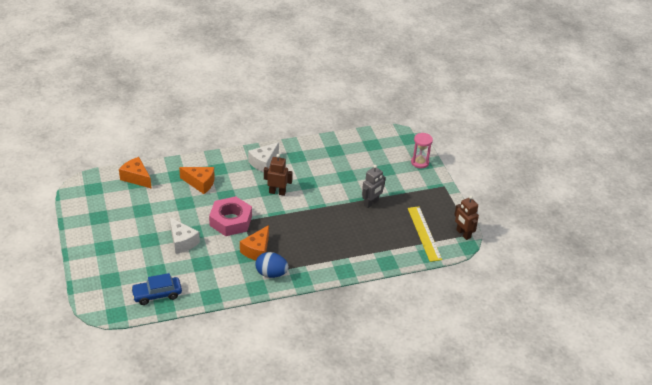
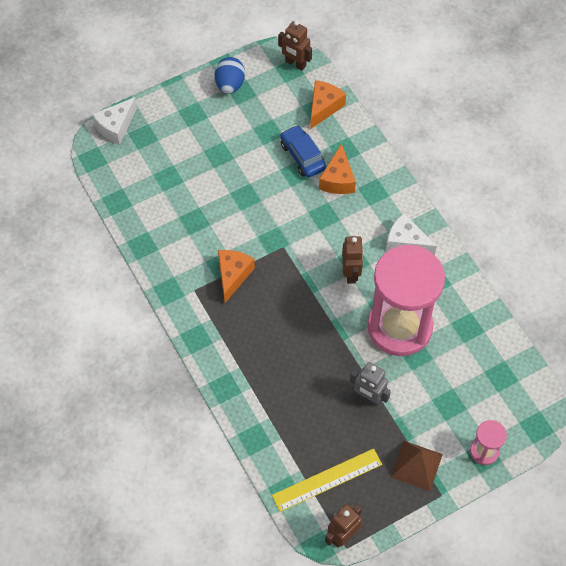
camera: 80 degrees right, 20 degrees up
(89, 184) = (295, 64): none -> brown robot
(157, 294) = (131, 189): blue car -> blue car (302, 156)
(182, 242) = (224, 190): white cheese -> white cheese (116, 127)
(230, 221) = (278, 232): pink nut -> none
(257, 250) = (233, 275): orange cheese -> orange cheese turned 90 degrees clockwise
(271, 273) = (196, 302): blue egg -> blue egg (230, 84)
(325, 179) = (399, 327): none -> pink hourglass
(422, 192) = (416, 465): none -> brown pyramid

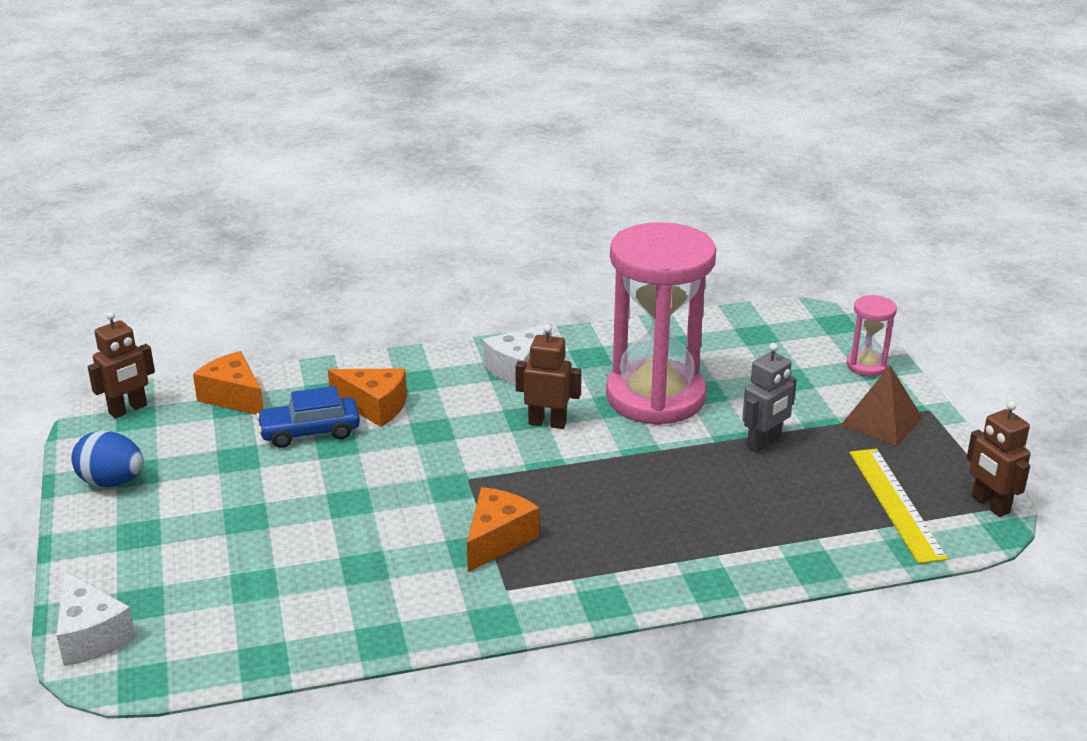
camera: 75 degrees left, 30 degrees down
(233, 275) = (498, 539): orange cheese -> orange cheese turned 90 degrees clockwise

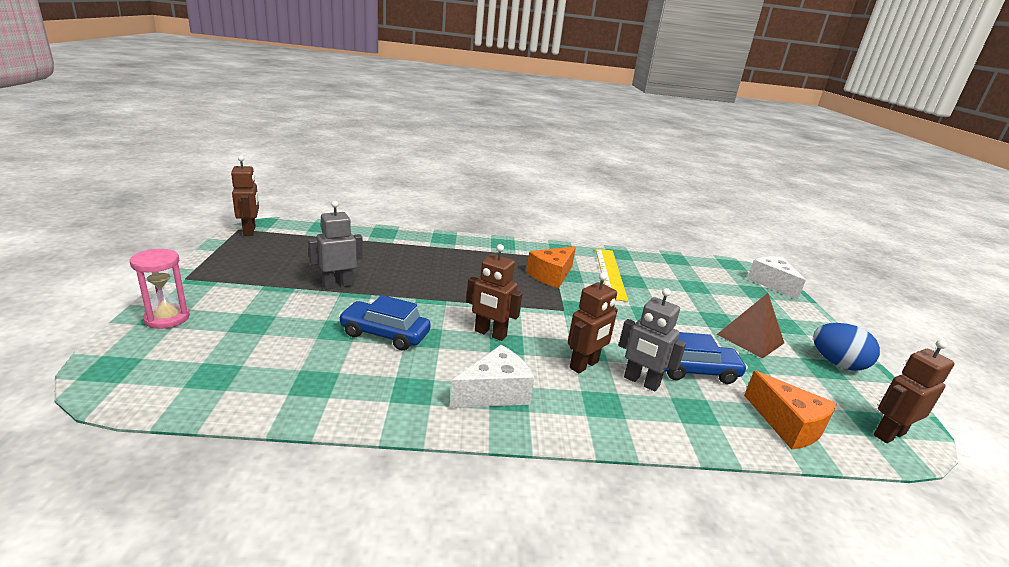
camera: 170 degrees left, 5 degrees down
(374, 407) = (641, 382): orange cheese -> grey robot
(435, 411) = (584, 365): none -> brown robot
(655, 397) = (385, 334): pink hourglass -> blue car
(881, 421) = (234, 279): brown pyramid -> brown pyramid (750, 338)
(896, 504) = (302, 242): yellow ruler -> yellow ruler (610, 273)

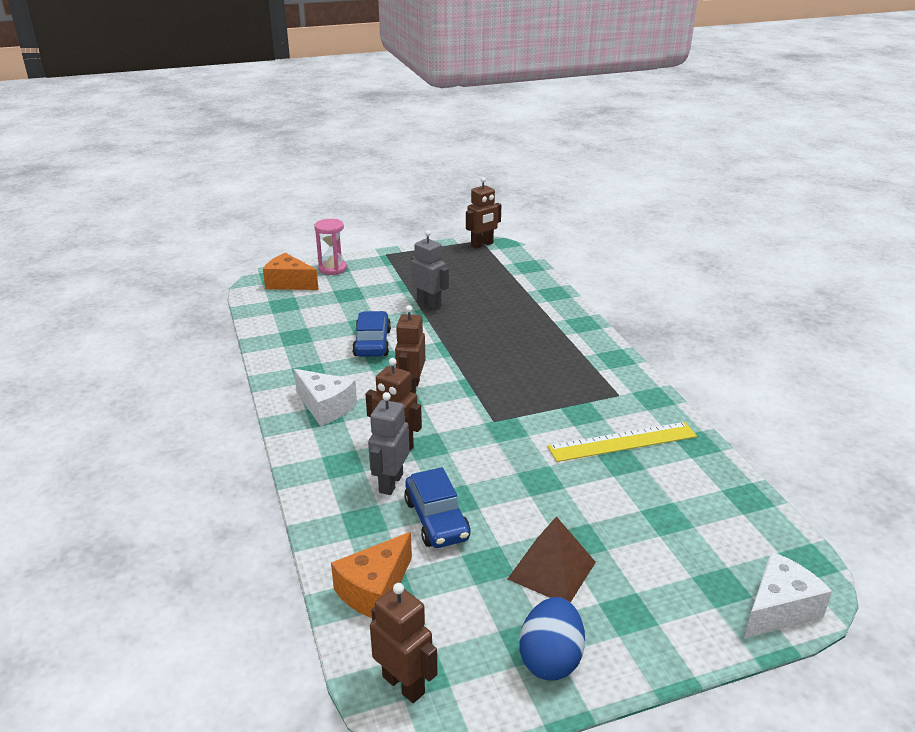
camera: 75 degrees right, 5 degrees up
(551, 275) = (566, 401): orange cheese -> orange cheese (289, 283)

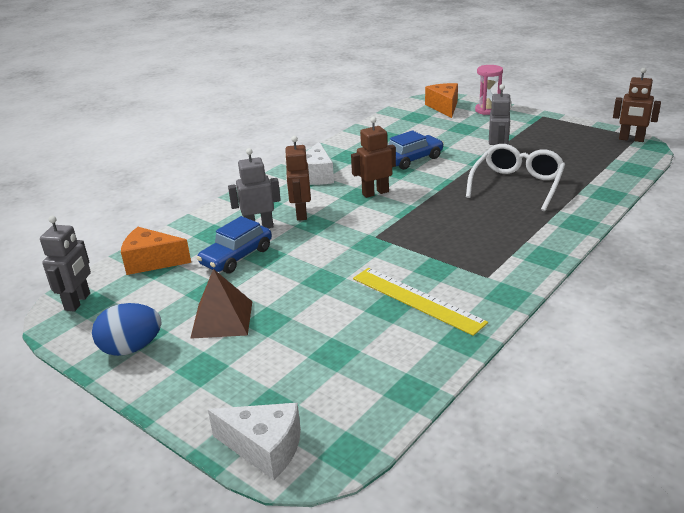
camera: 60 degrees right, 0 degrees up
(404, 684) = (78, 302): brown robot -> grey robot
(491, 319) = (517, 185): none -> white glasses

